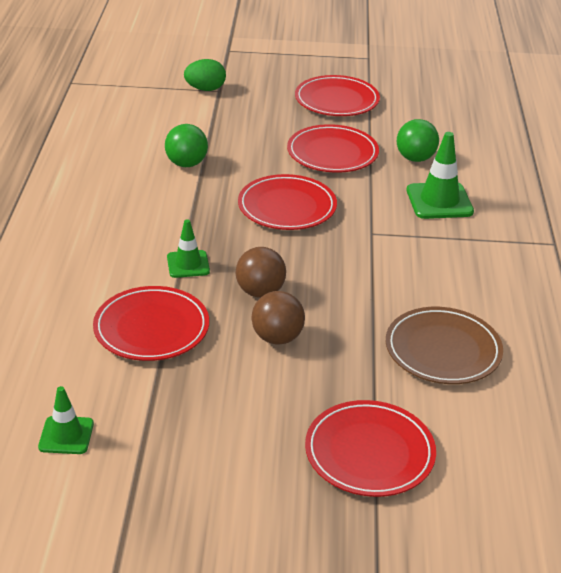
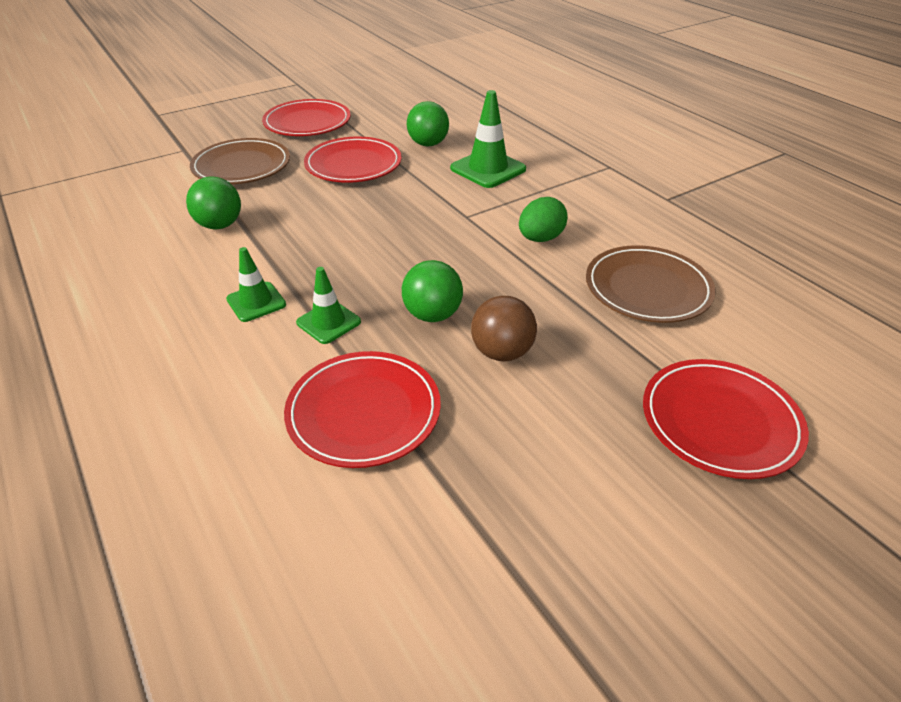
camera: 35 degrees left, 5 degrees up
(66, 435) = (406, 618): green traffic cone -> green traffic cone (256, 302)
(205, 89) = (168, 153): green egg -> green egg (540, 238)
(247, 121) = (242, 166): none -> brown plate
(260, 292) = (432, 315): brown ball -> green ball
(287, 207) = (365, 225): red plate -> none

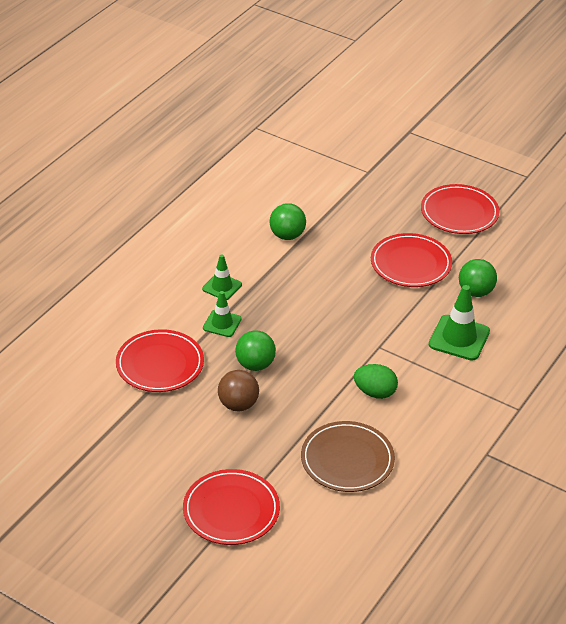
camera: 65 degrees right, 0 degrees up
(242, 166) = (366, 210): brown plate -> none

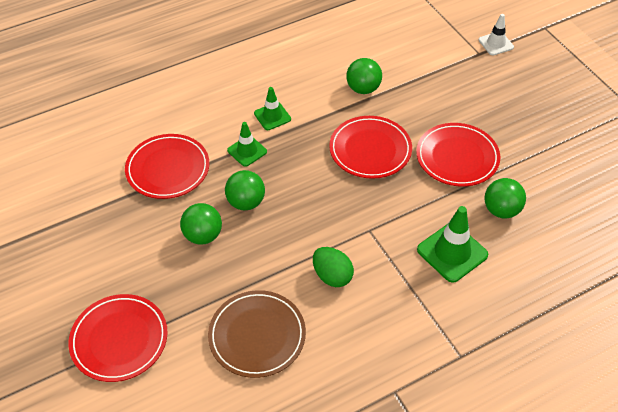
camera: 30 degrees right, 10 degrees up
(238, 405) = (203, 235): brown ball -> green ball
(376, 159) = (496, 43): none -> white traffic cone
(459, 213) = (539, 123): red plate -> red plate (370, 150)

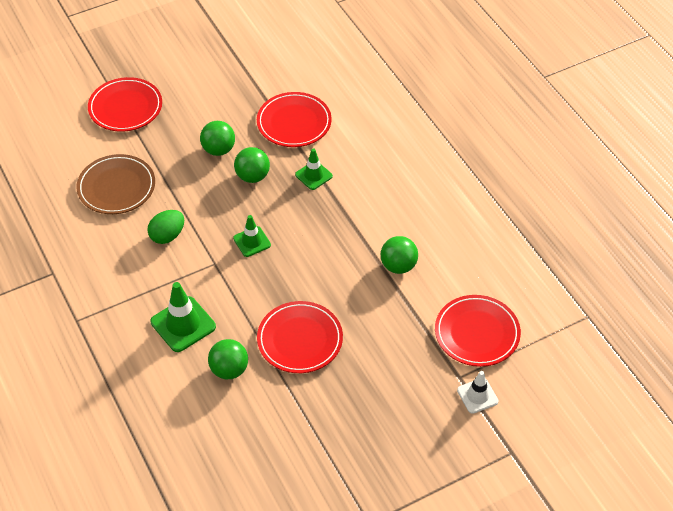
camera: 90 degrees right, 0 degrees up
(272, 116) = (358, 193): green traffic cone -> green traffic cone (252, 241)
(370, 150) = (312, 268): red plate -> red plate (477, 333)

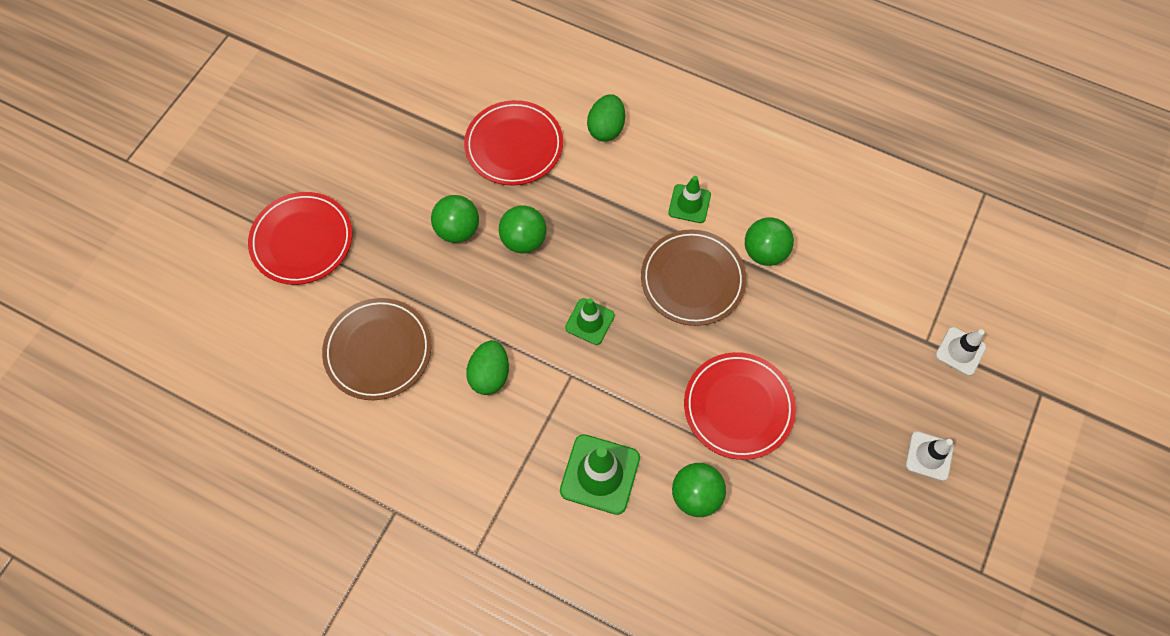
camera: 35 degrees left, 15 degrees up
(313, 175) = (589, 198): green traffic cone -> green traffic cone (689, 204)
(337, 255) = (692, 279): none -> brown plate
(360, 143) = (606, 128): none -> green egg
(397, 440) = (929, 456): none -> white traffic cone
(477, 333) = (902, 280): red plate -> none

